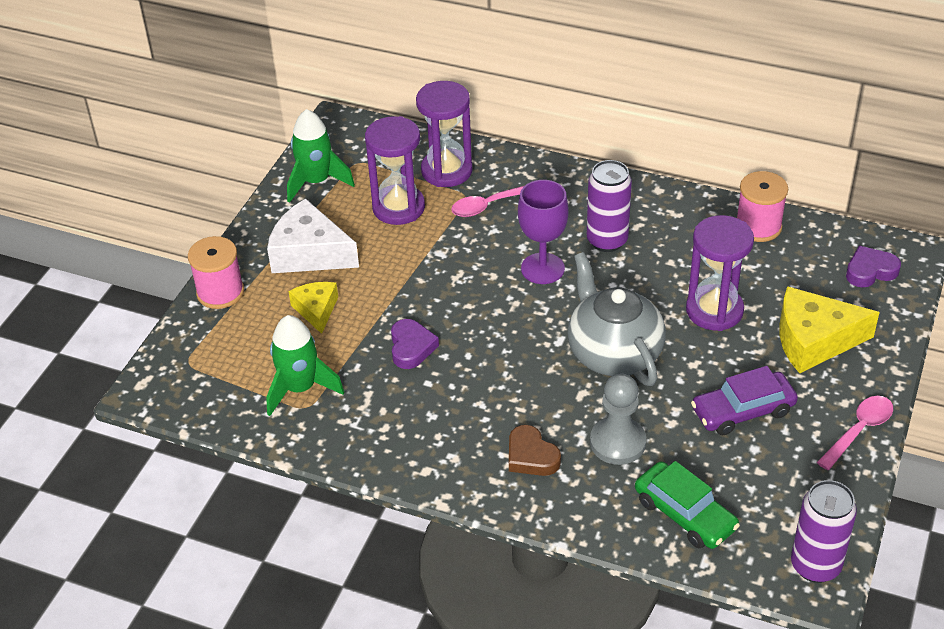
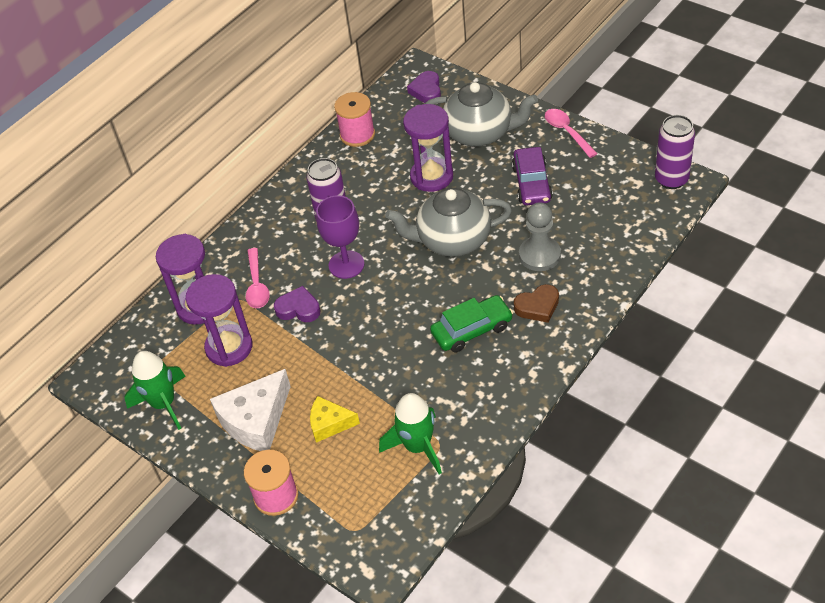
camera: 70 degrees left, 5 degrees up
(411, 347) = (399, 363): purple heart -> purple heart (298, 309)
(685, 514) = (614, 233): green car -> green car (472, 330)
(814, 340) = (480, 133): yellow cheese -> grey teapot

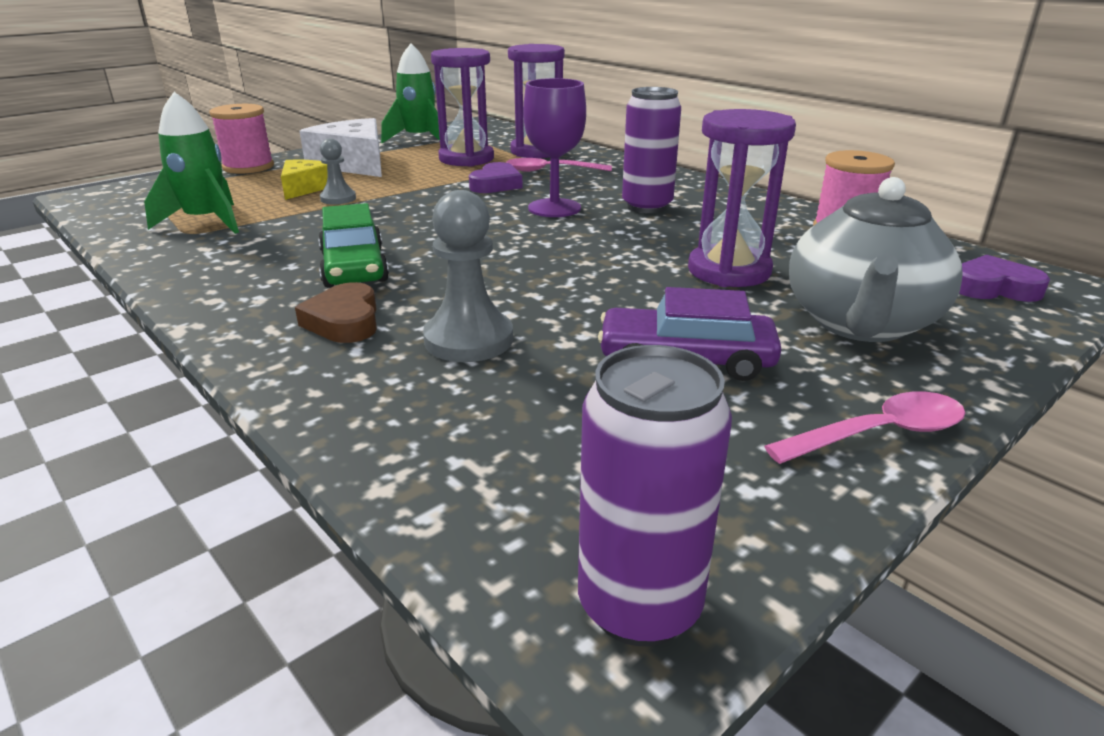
camera: 95 degrees right, 20 degrees down
(350, 391) = (338, 198): none -> grey pawn
(452, 240) = (560, 272): grey teapot -> none

